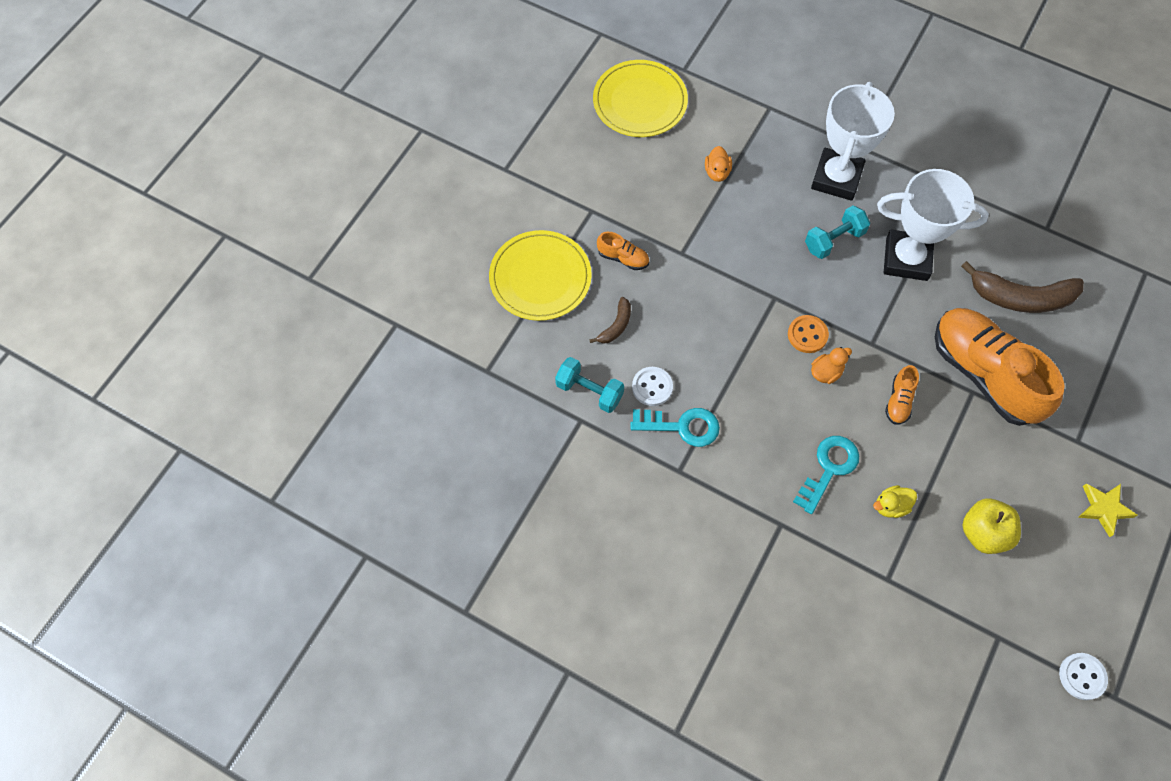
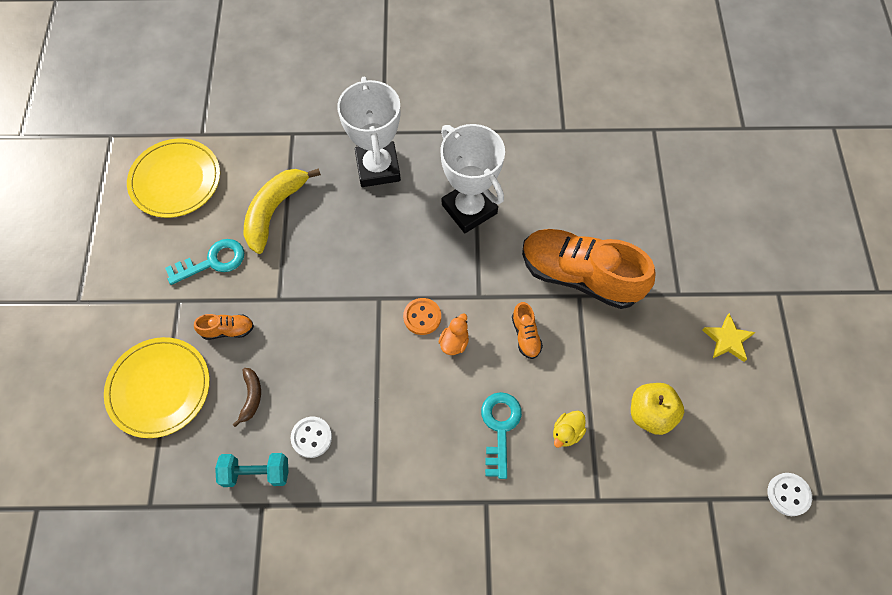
camera: 30 degrees left, 0 degrees up
(682, 426) = (356, 460): turquoise key -> turquoise key (212, 262)
(717, 172) = (274, 211): orange duck -> yellow banana
(834, 240) = (402, 222): turquoise dumbbell -> none
(906, 259) = (469, 209): white trophy -> white trophy turned 75 degrees clockwise
(1021, 297) = (574, 196): brown banana -> none

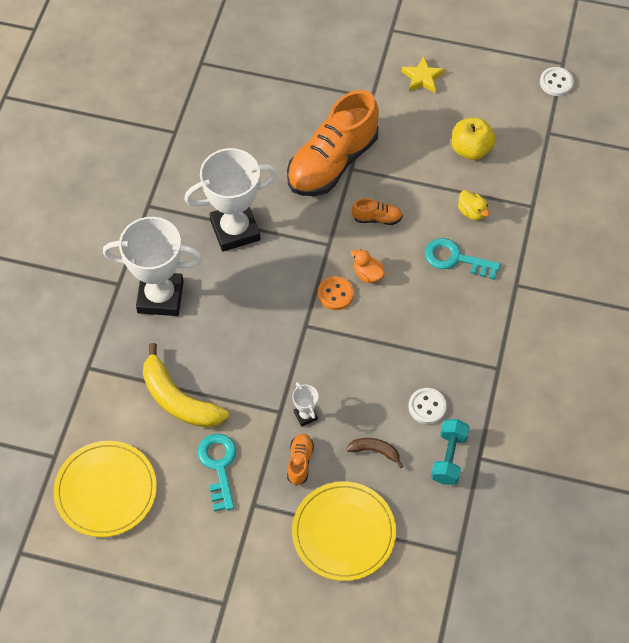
camera: 75 degrees left, 5 degrees down
(279, 323) = (305, 415): none -> white trophy

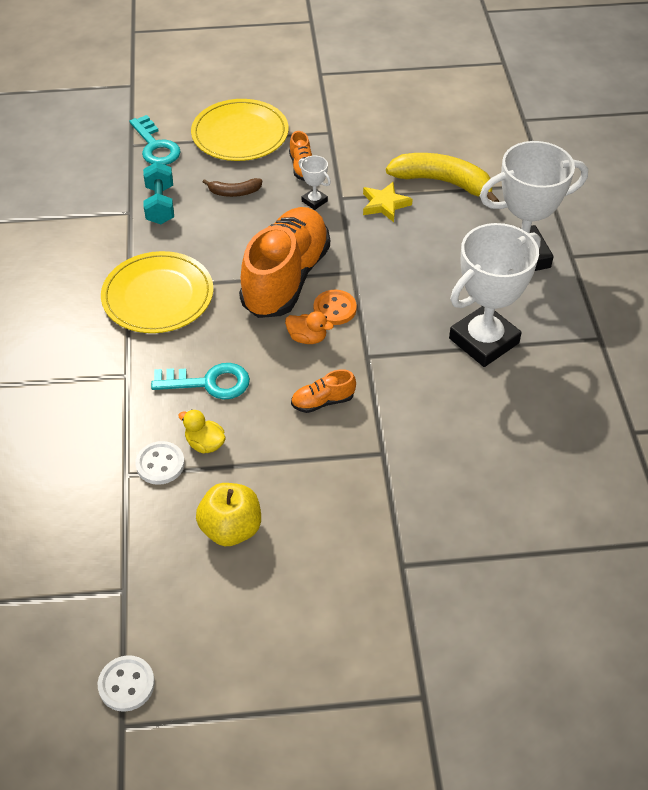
camera: 160 degrees right, 10 degrees down
(106, 490) = (463, 110): yellow plate -> yellow plate (158, 296)
(219, 466) = (375, 148): turquoise key -> turquoise key (155, 146)
(332, 162) = (411, 454): orange shoe -> orange shoe (286, 278)
(422, 78) = (340, 623): yellow star -> yellow star (385, 204)
(427, 407) = (195, 237): white button -> white button (160, 464)

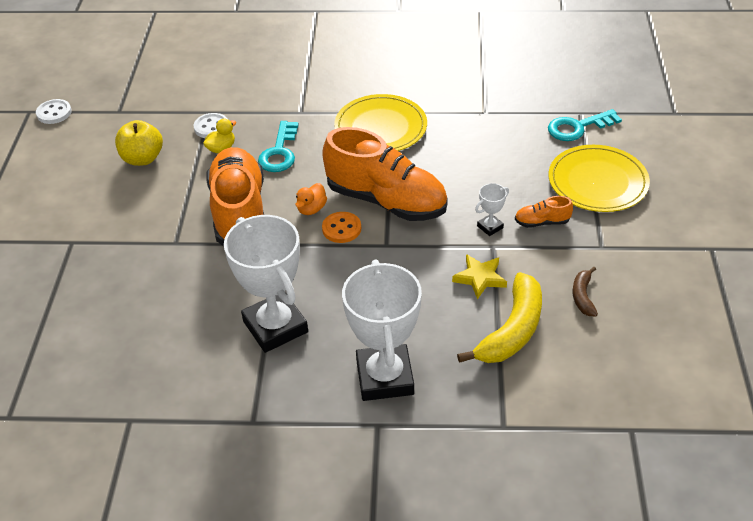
camera: 100 degrees right, 5 degrees down
(160, 205) = (493, 129): turquoise dumbbell -> none
(234, 192) = (507, 174): brown banana -> brown banana (583, 296)
(323, 401) = (239, 213): orange shoe -> orange shoe, size x2.43

